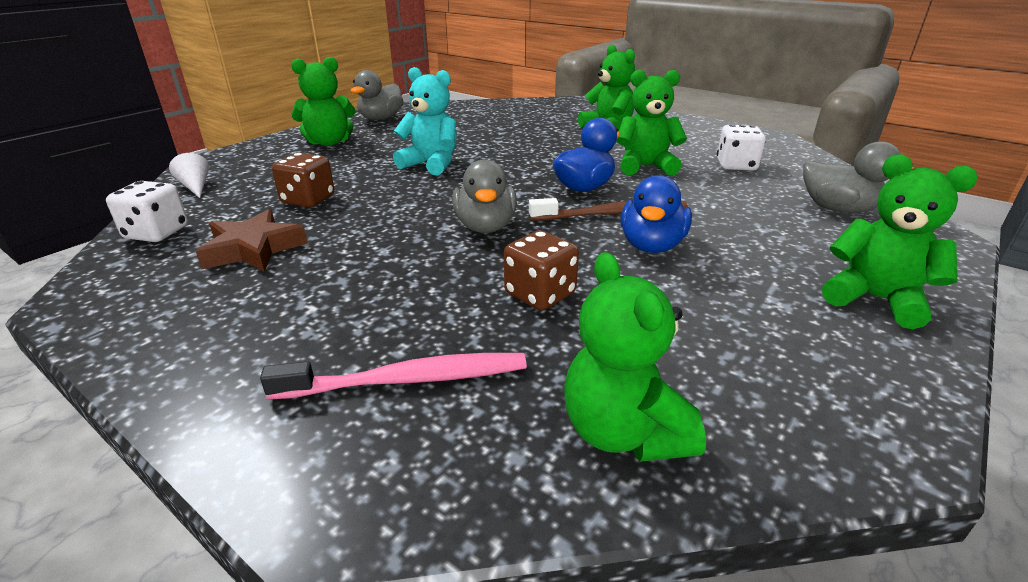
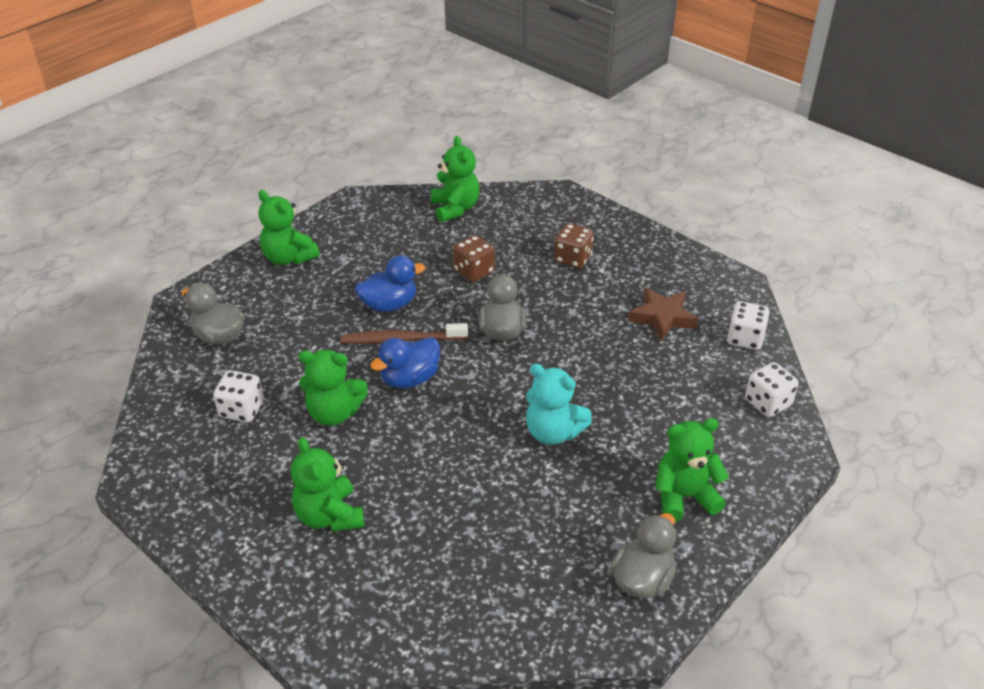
camera: 175 degrees left, 10 degrees up
(195, 187) = (767, 403): white cone -> white dice
(308, 200) = (652, 375): brown dice -> brown dice (573, 259)
(408, 380) = (542, 231): pink toothbrush -> none
(651, 246) = (389, 305): blue duck -> blue duck turned 45 degrees clockwise

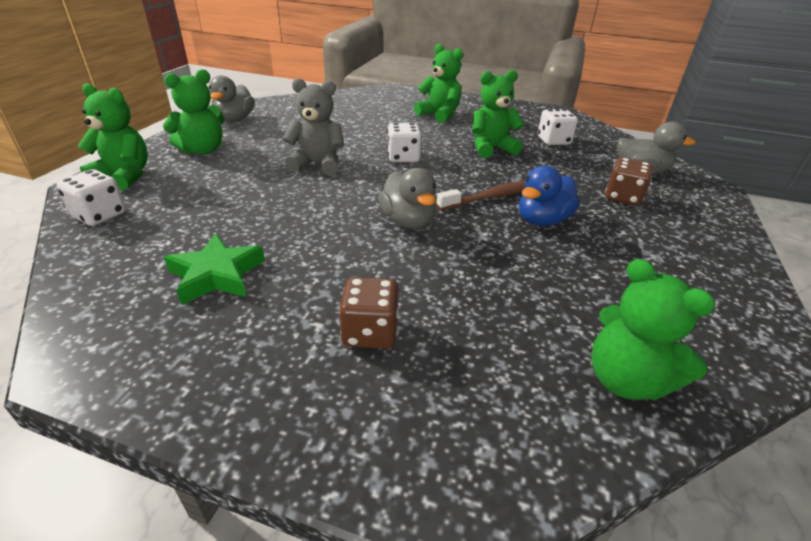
camera: 155 degrees right, 5 degrees down
(289, 258) = (704, 241): green teddy bear -> green teddy bear (124, 176)
(409, 379) = (459, 173): blue duck -> none
(474, 271) = (492, 277): brown dice -> brown dice (622, 197)
(553, 432) = (317, 164): turquoise teddy bear -> grey teddy bear
(662, 317) = (217, 275): brown star -> green star
(745, 338) = (99, 273): white dice -> white dice (403, 157)

